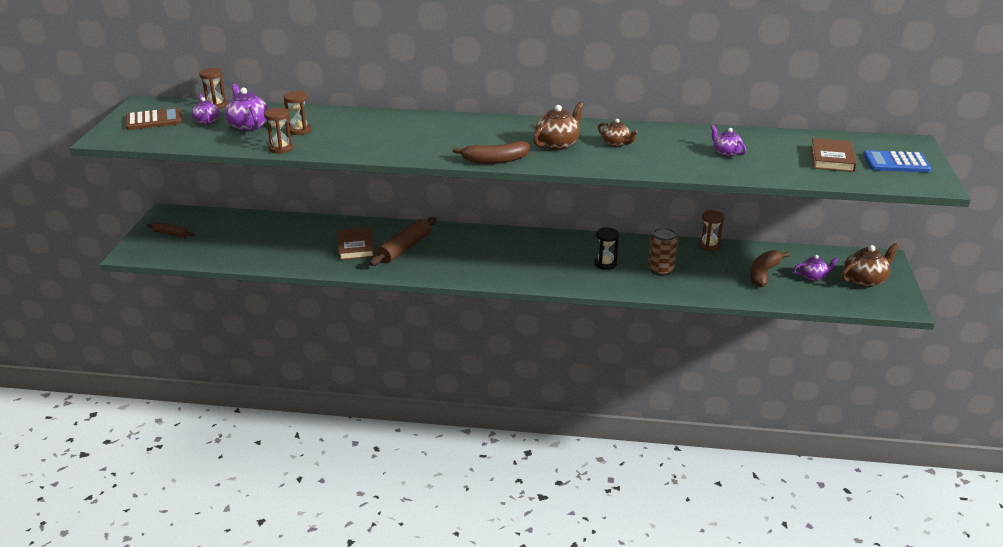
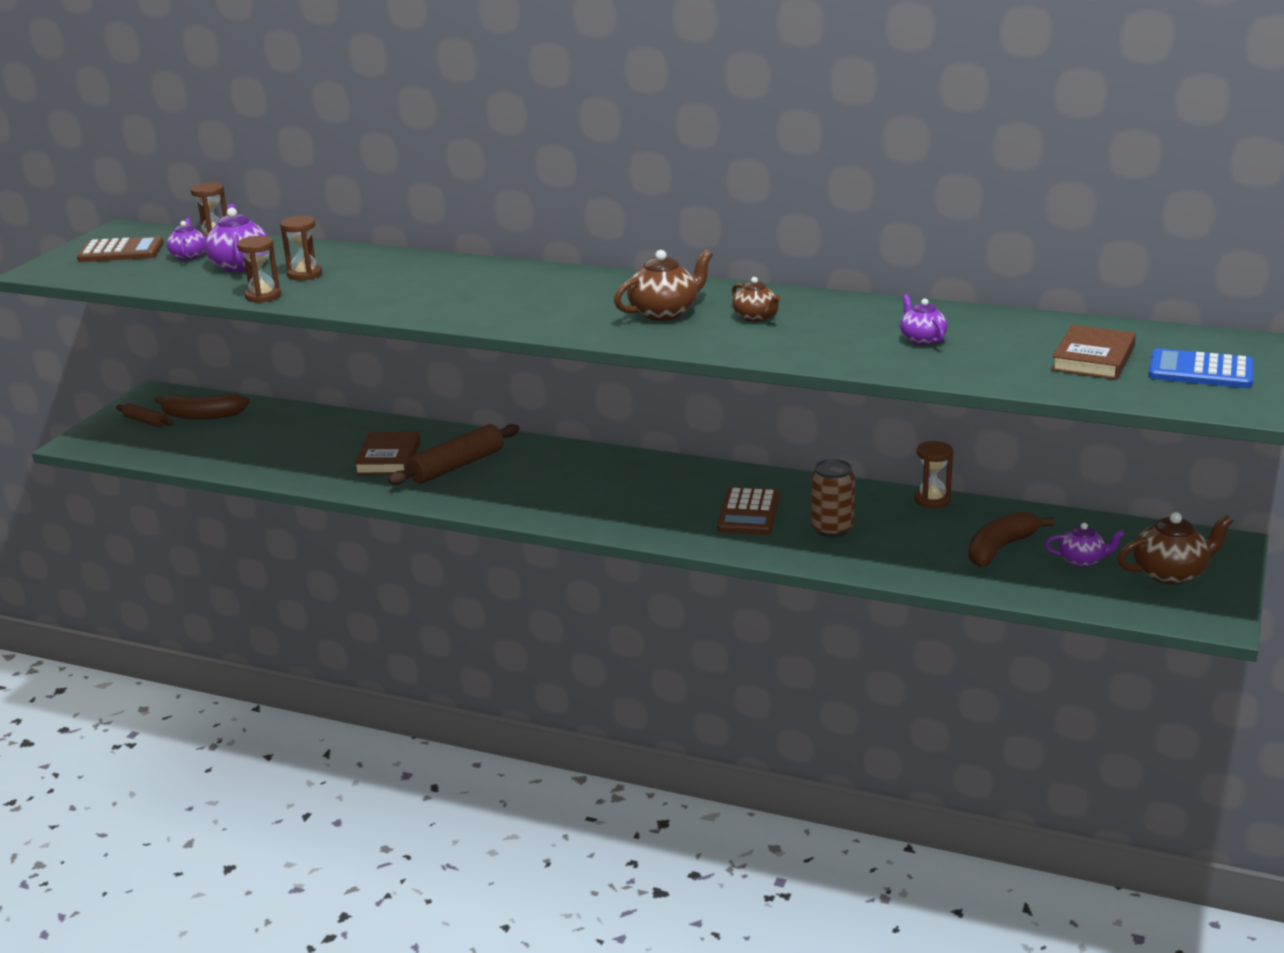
camera: 15 degrees right, 5 degrees down
(495, 160) = (554, 329): brown banana -> brown banana (202, 416)
(605, 264) = (748, 513): black hourglass -> brown calculator

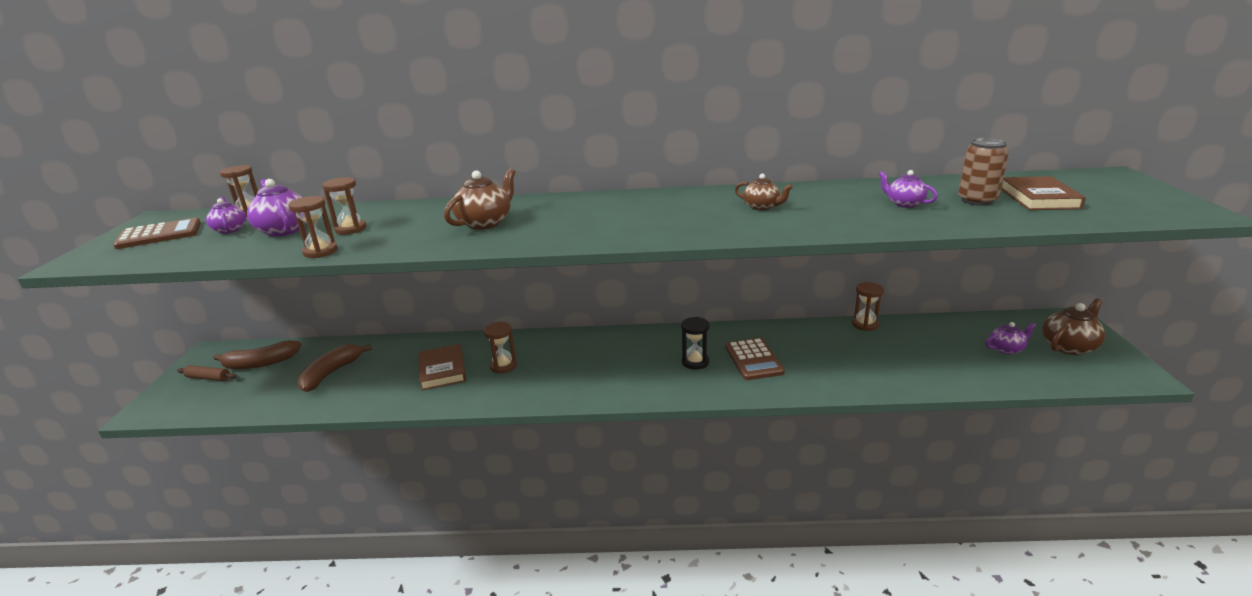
camera: 20 degrees left, 0 degrees up
(456, 466) = (503, 366): brown rolling pin -> brown hourglass
(664, 313) = (688, 214): brown teapot -> brown teapot (485, 223)
(677, 502) = (695, 362): none -> black hourglass
(832, 529) = (823, 360): brown can -> brown can (977, 200)
(1000, 548) = (947, 351): brown banana -> brown banana (331, 373)
(1200, 371) = (1121, 195): blue calculator -> none

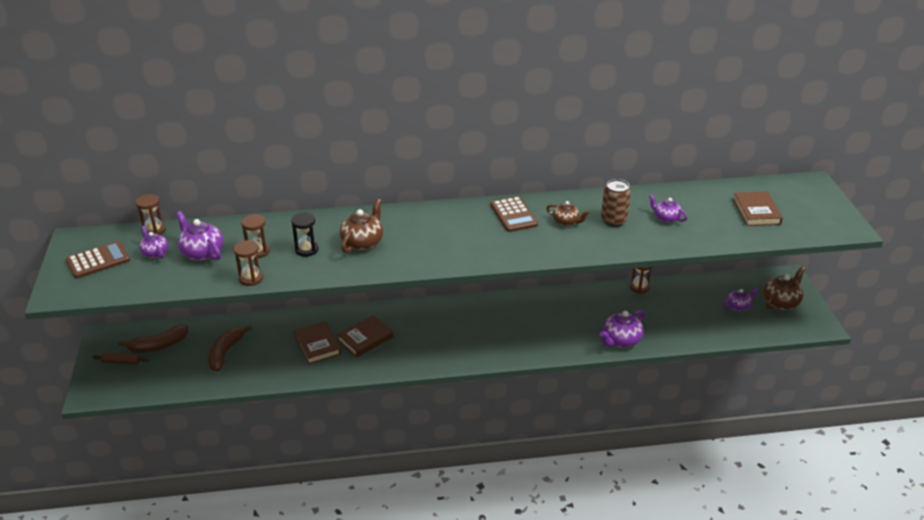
camera: 10 degrees left, 10 degrees up
(503, 366) = (365, 339): brown hourglass -> brown book
(695, 362) = (514, 328): black hourglass -> black hourglass (306, 250)
(753, 360) = (557, 324): brown calculator -> brown calculator (513, 215)
(840, 381) = (621, 340): none -> purple teapot
(977, 200) = (715, 214): brown can -> brown can (613, 221)

